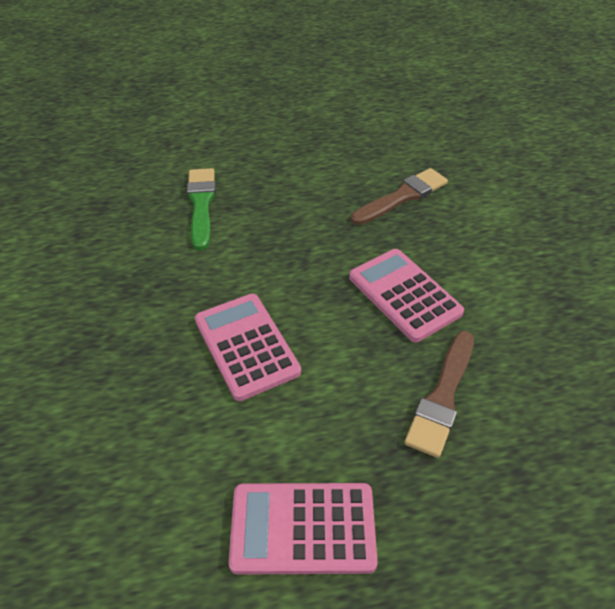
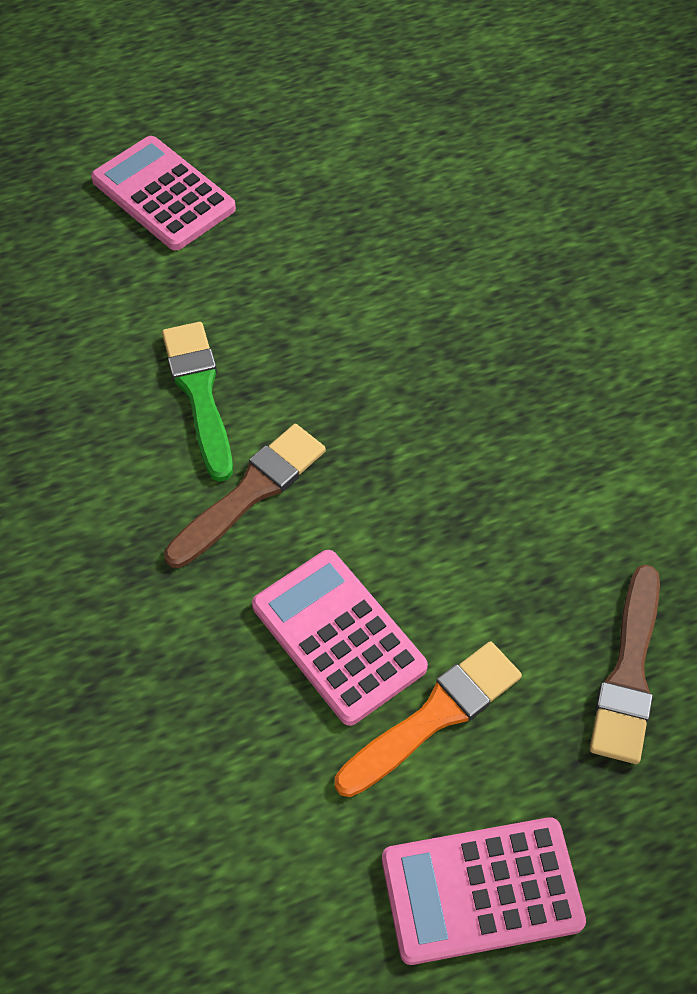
camera: 10 degrees left, 10 degrees up
(298, 404) = (434, 716): none -> orange brush
(402, 197) = (513, 333): brown brush -> brown brush (250, 492)
(404, 295) = (548, 514): pink calculator -> pink calculator (163, 194)

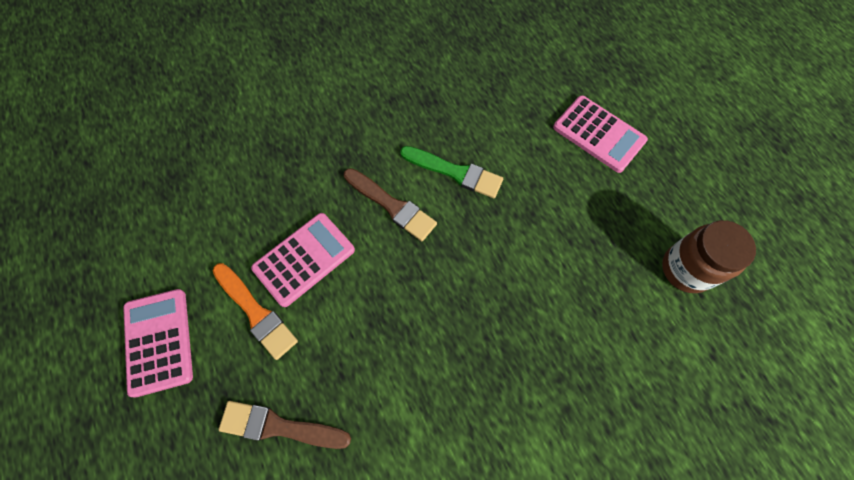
camera: 85 degrees right, 10 degrees up
(163, 194) = (598, 134): pink calculator -> pink calculator turned 90 degrees clockwise
(199, 393) = (455, 172): green brush -> green brush turned 45 degrees clockwise
(403, 139) = (686, 269): none -> brown jar

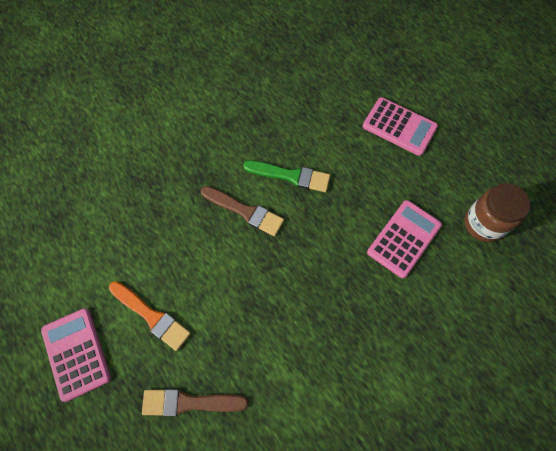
camera: 10 degrees left, 0 degrees up
(304, 259) = (182, 267): pink calculator -> pink calculator (404, 239)

